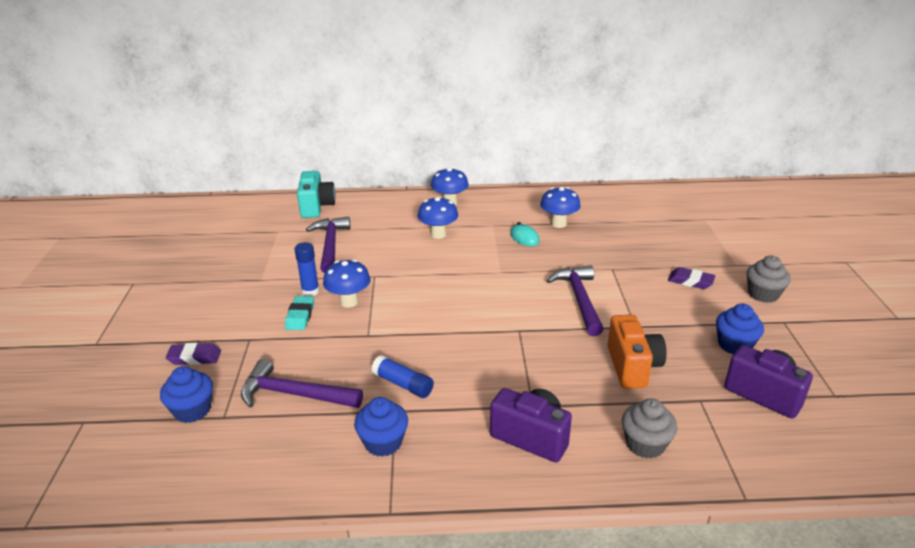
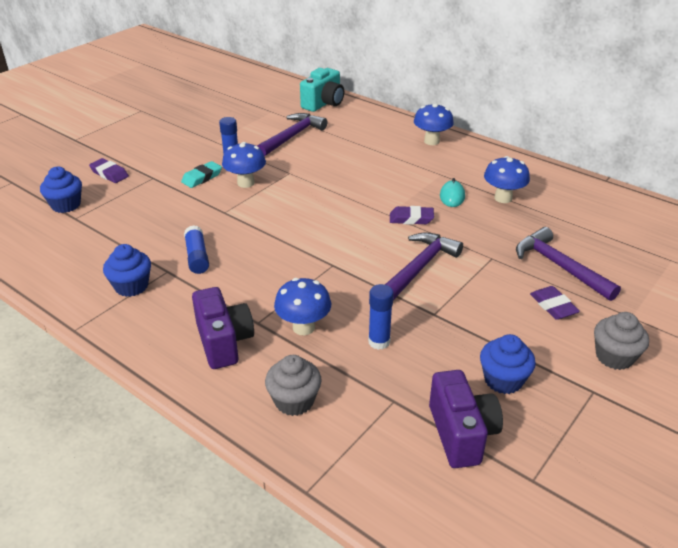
camera: 40 degrees right, 5 degrees up
(294, 394) = (128, 226): purple hammer -> purple hammer (560, 267)
(438, 234) = (383, 162): blue mushroom -> blue mushroom (303, 327)
(521, 267) = (411, 219): none -> purple eraser
(632, 366) = (379, 342): orange camera -> blue glue stick

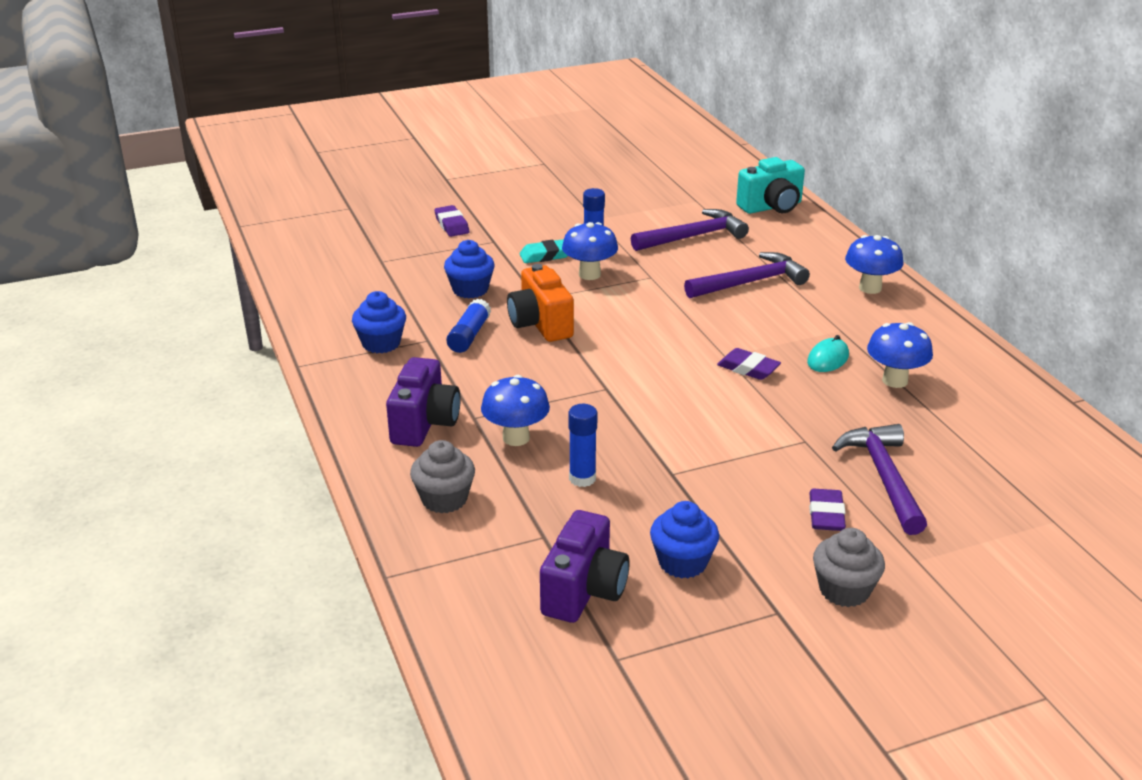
camera: 30 degrees right, 5 degrees down
(66, 205) = (383, 245): blue cupcake -> blue cupcake (470, 289)
(243, 231) = (540, 324): none -> orange camera
(419, 268) = (703, 422): purple hammer -> purple hammer (750, 282)

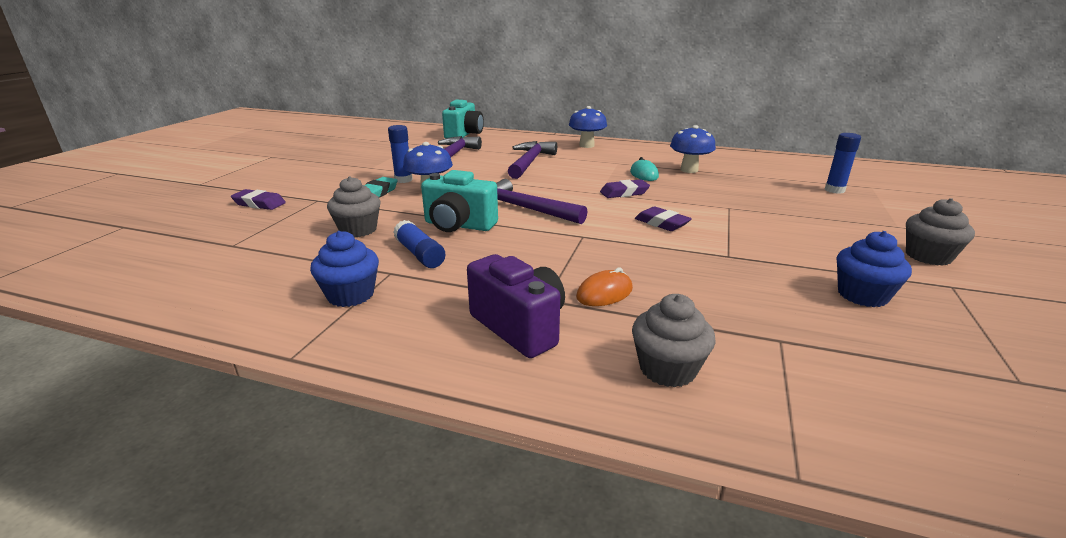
camera: 50 degrees left, 5 degrees down
(470, 289) = (358, 230): blue cupcake -> grey cupcake
(516, 438) = (604, 293): blue mushroom -> orange mouse
(540, 324) = (458, 225): orange camera -> turquoise camera
(582, 478) = (701, 289): blue glue stick -> blue glue stick (834, 190)
(584, 591) = (889, 354): purple camera -> none
(826, 515) = (826, 231): purple eraser -> purple eraser (661, 223)
(884, 478) = (793, 204): purple hammer -> purple hammer (525, 209)

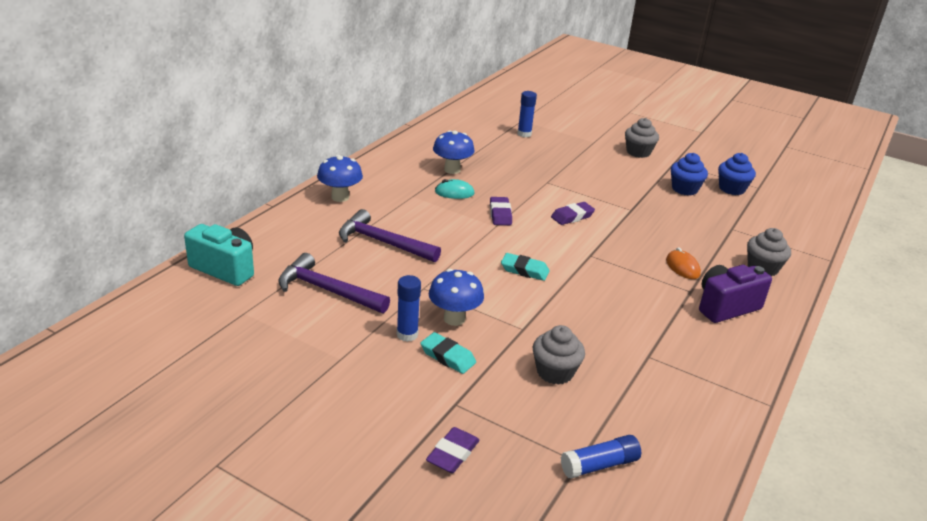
camera: 80 degrees left, 5 degrees up
(350, 295) = (686, 377): blue cupcake -> blue cupcake (731, 189)
(420, 254) = (615, 338): blue glue stick -> blue glue stick (599, 465)
(458, 225) = (556, 311): turquoise camera -> none
(525, 209) = (524, 270): purple hammer -> turquoise eraser

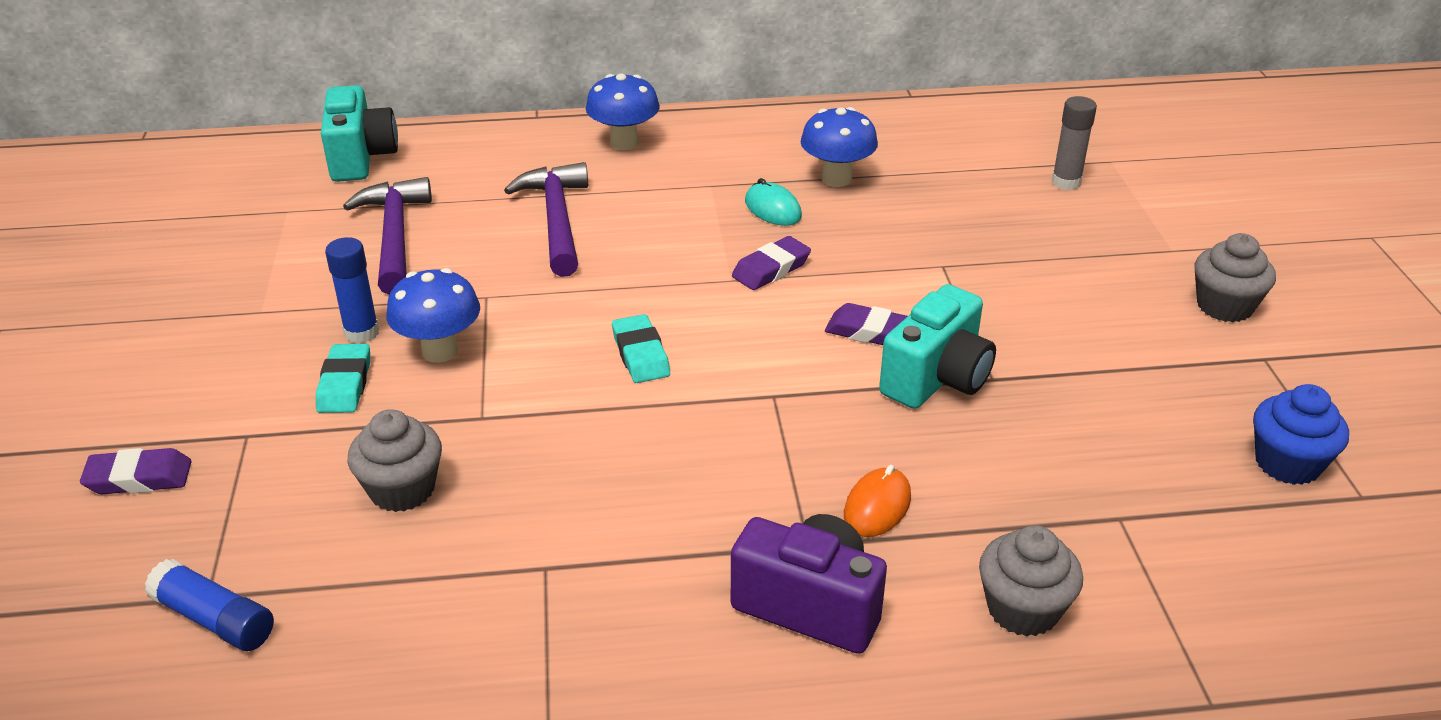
camera: 55 degrees right, 5 degrees up
(524, 134) = (1066, 182): blue glue stick -> grey glue stick
(619, 219) = (937, 378): none -> turquoise camera
(684, 189) = (1177, 407): blue cupcake -> none

